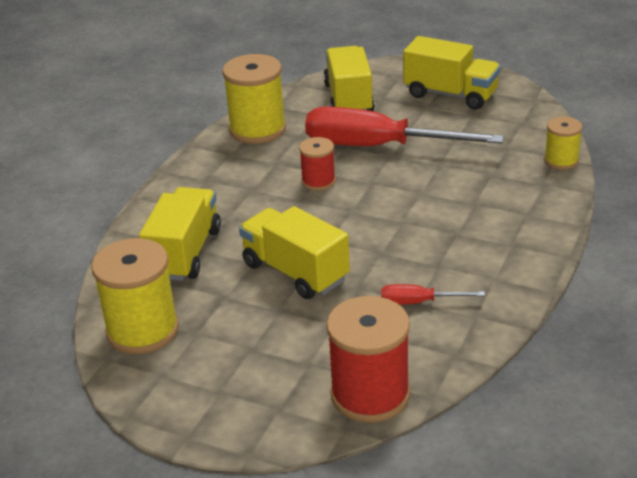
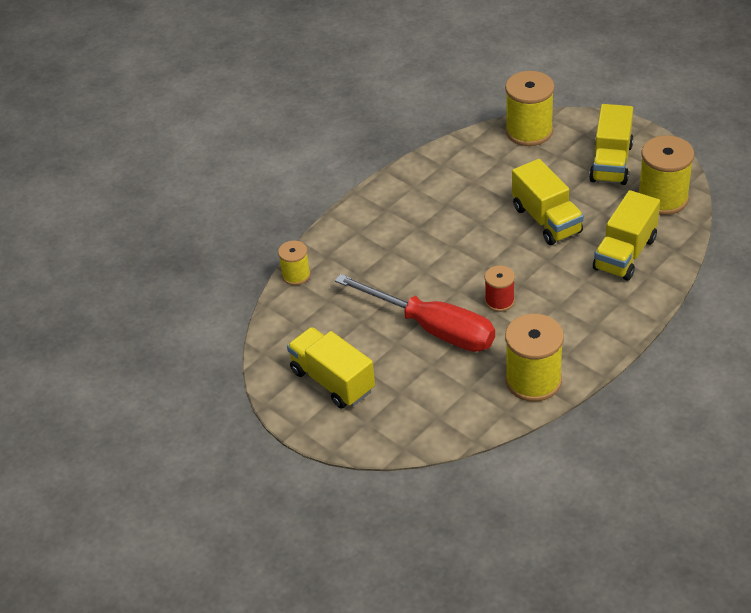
camera: 160 degrees left, 10 degrees up
(349, 99) = (431, 401): yellow truck -> yellow truck (611, 163)
(370, 395) = (529, 131): red spool -> yellow spool
(419, 302) = (472, 180): red screwdriver -> none

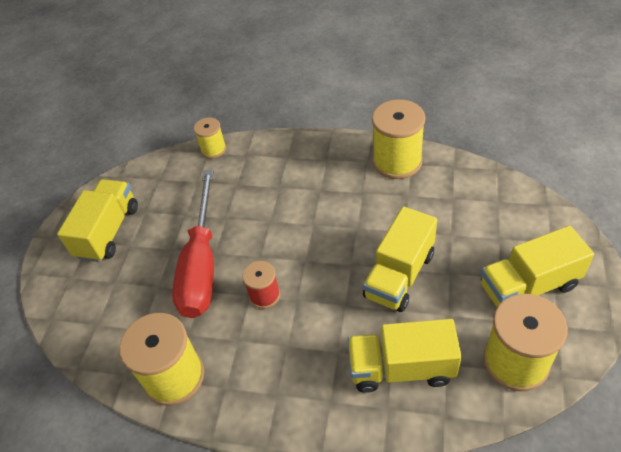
camera: 60 degrees right, 5 degrees up
(529, 131) = (511, 198): yellow spool -> yellow spool (397, 161)

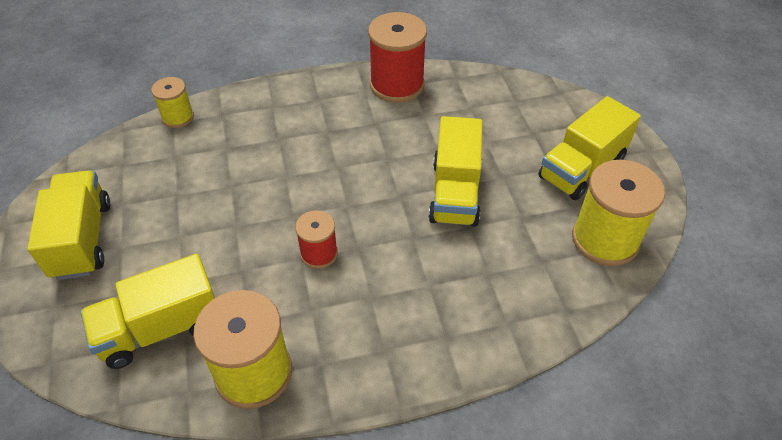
camera: 30 degrees left, 0 degrees up
(202, 264) = (226, 243): red screwdriver -> none
(397, 161) = (397, 85): yellow spool -> red spool
(401, 368) = (502, 280): yellow truck -> yellow truck (161, 329)

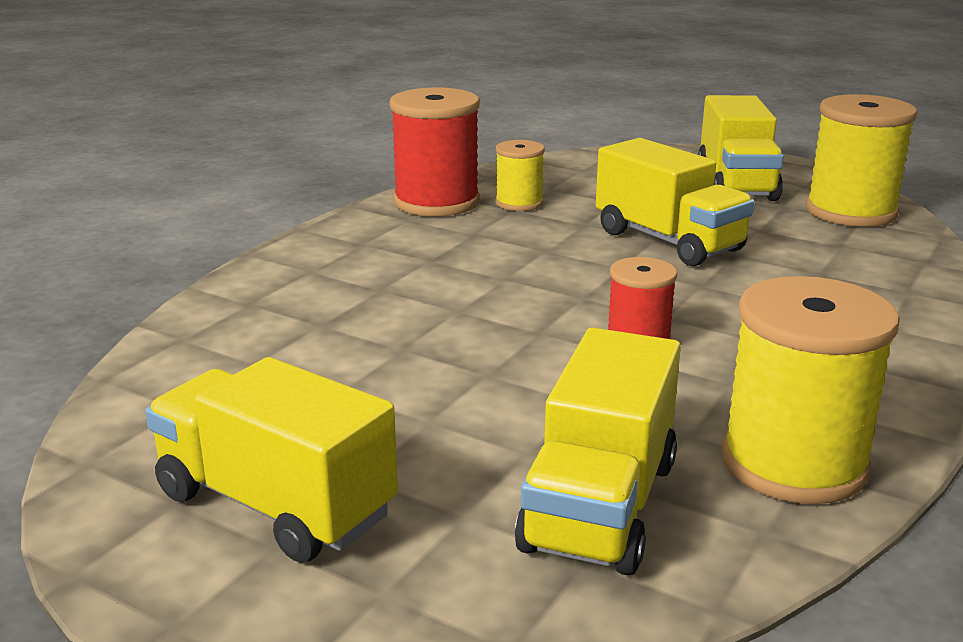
camera: 45 degrees left, 25 degrees down
(178, 117) = (181, 331): yellow spool -> yellow spool (519, 203)

